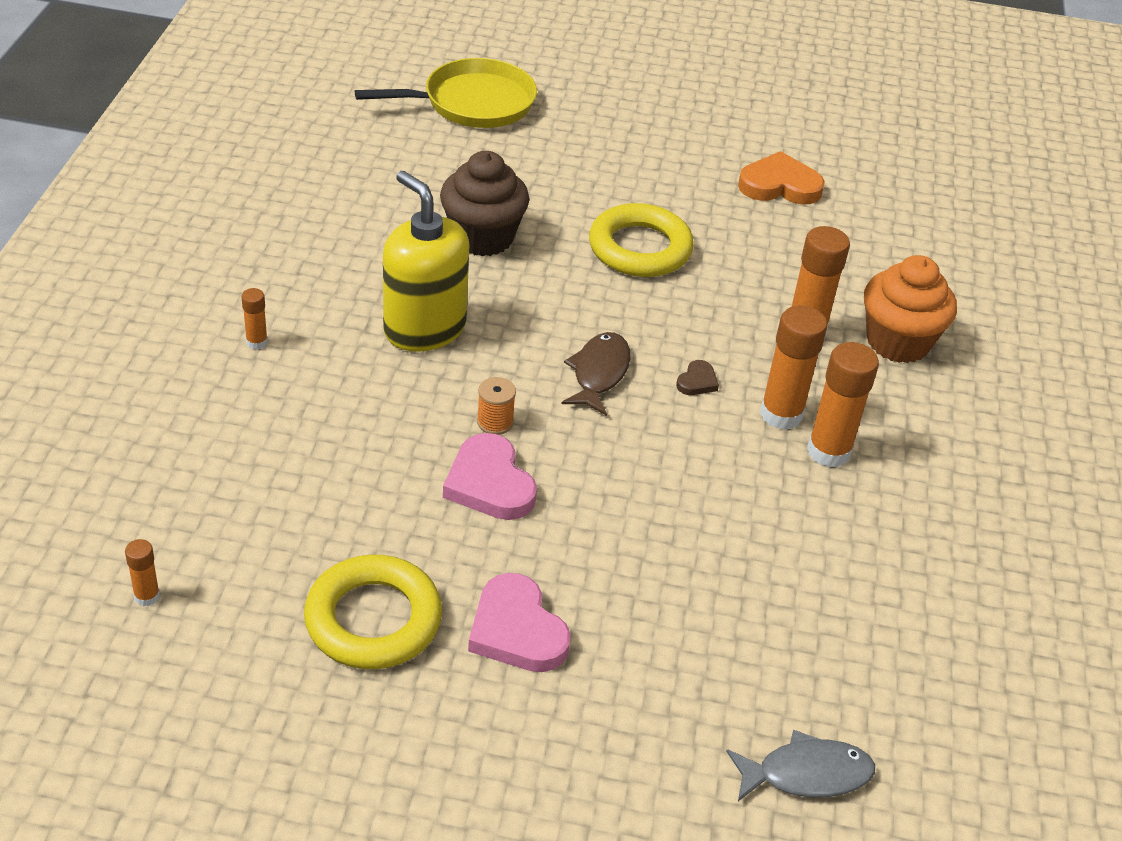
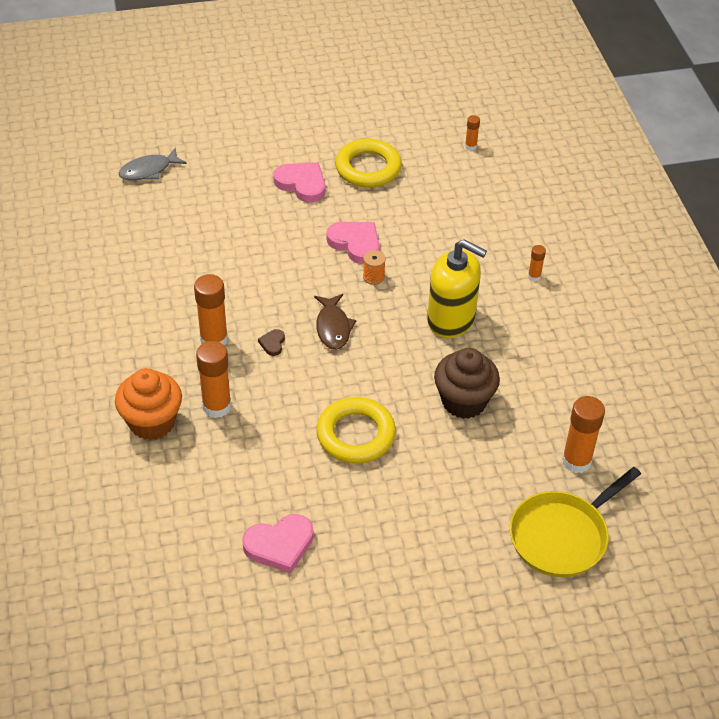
camera: 160 degrees right, 5 degrees up
(779, 185) = (279, 545): orange heart -> pink heart
(828, 451) = (178, 325): orange glue stick -> orange glue stick (576, 461)

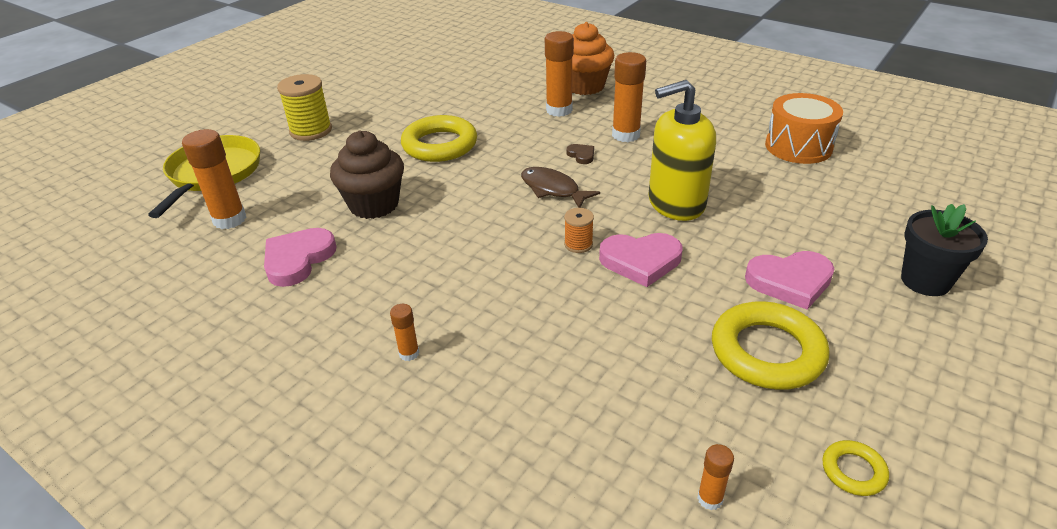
camera: 140 degrees right, 10 degrees down
(131, 246) = (798, 146): none -> orange drum
(148, 170) = (920, 199): grey fish -> none
(242, 143) = (925, 281): none -> black flower pot
(279, 545) = (421, 85): pink heart -> pink heart (298, 259)
(406, 120) = (853, 471): none -> yellow ring
(441, 542) = (311, 131): none -> yellow spool
(451, 319) = (456, 255): yellow soap dispenser -> yellow soap dispenser (676, 203)

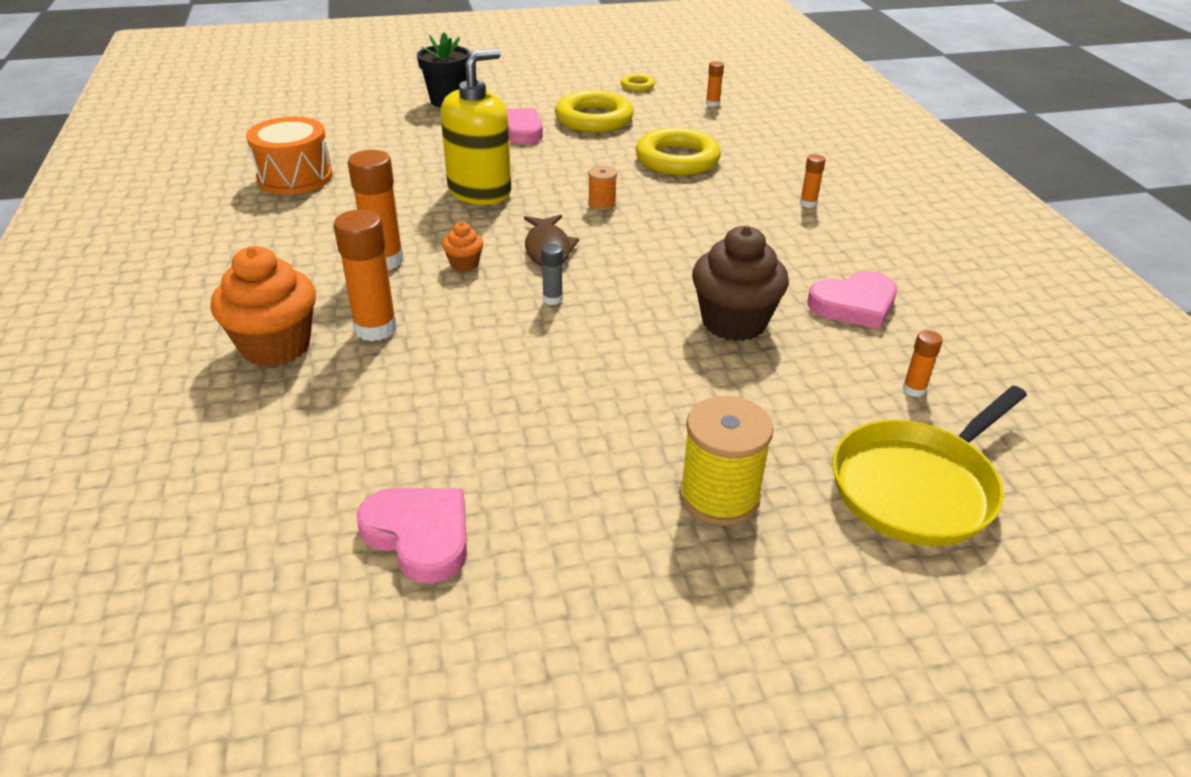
camera: 140 degrees left, 0 degrees up
(229, 219) = (914, 389): orange glue stick -> orange glue stick, size x0.50
(440, 145) = (578, 360): yellow ring -> yellow ring (677, 159)
(499, 164) = (552, 299): none -> grey glue stick
(581, 155) = (464, 264): brown heart -> orange cupcake
(641, 261) = (578, 176): pink heart -> pink heart (419, 535)
(676, 203) = (479, 191): yellow soap dispenser -> yellow soap dispenser turned 75 degrees counterclockwise

